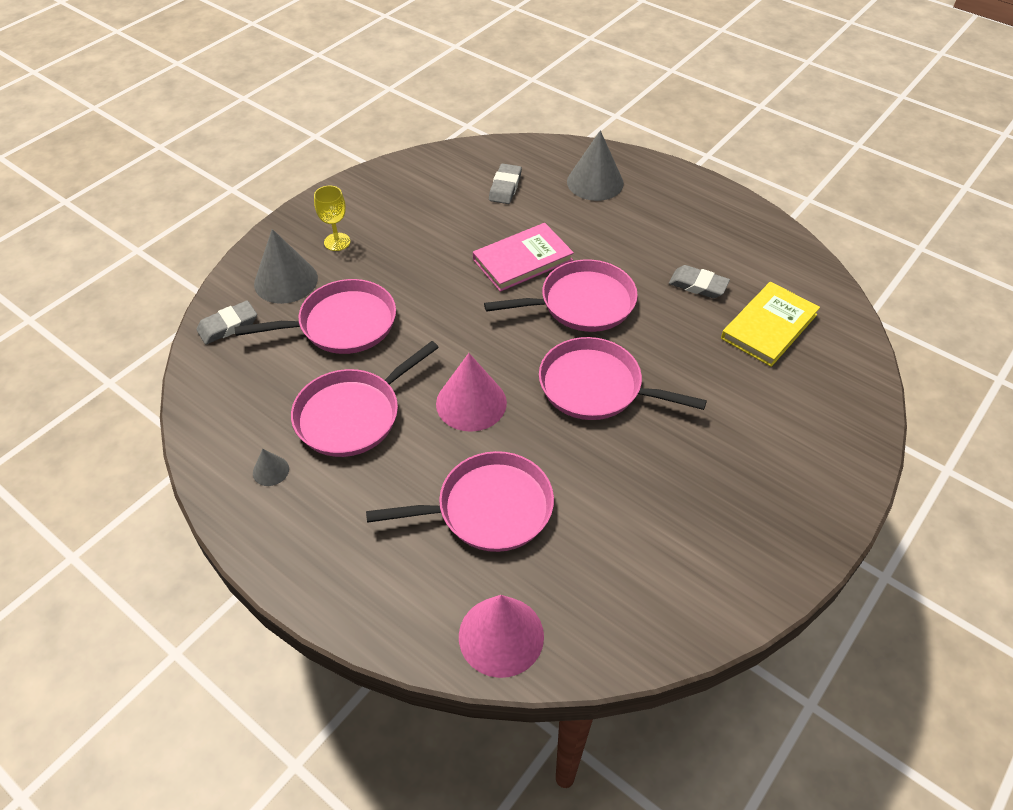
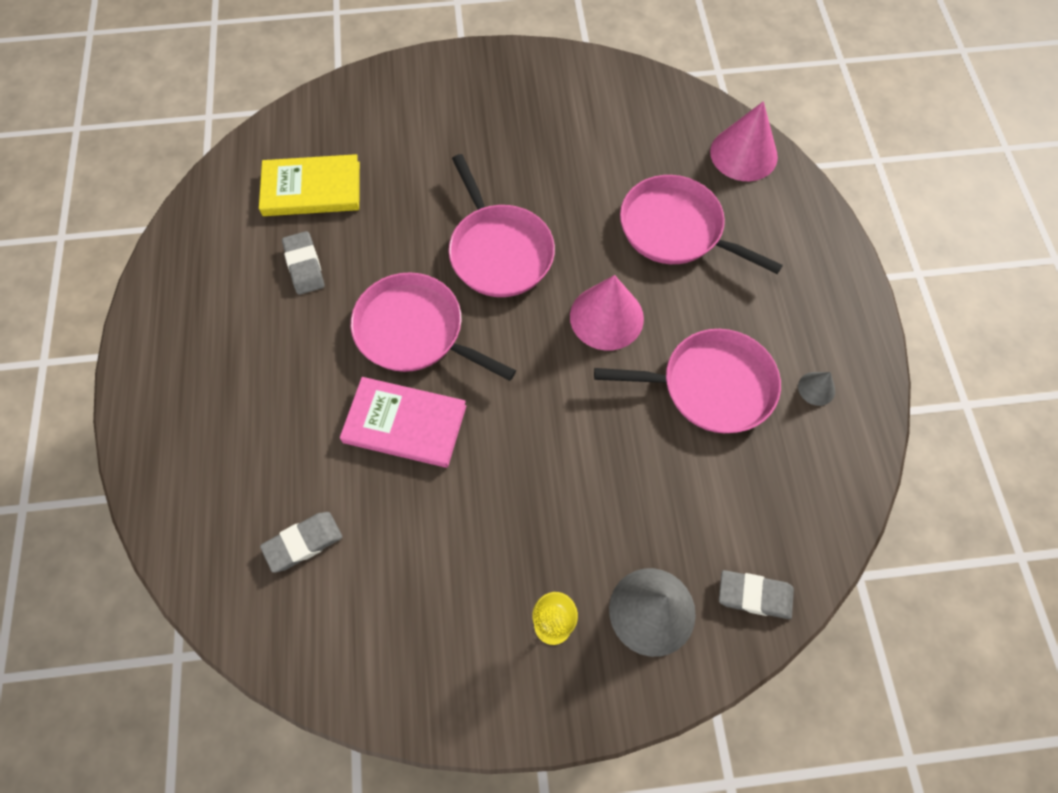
camera: 135 degrees left, 15 degrees up
(342, 324) = (641, 495): pink pan -> none
(595, 182) = (215, 461): grey cone -> none

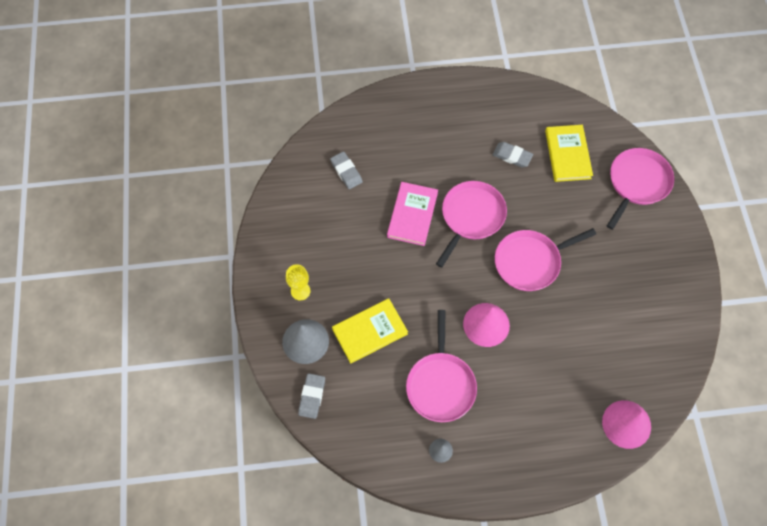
camera: 90 degrees right, 0 degrees up
(304, 265) = (512, 156): grey eraser -> grey eraser turned 45 degrees clockwise
(627, 496) = (370, 331): none -> yellow book
(675, 229) = (556, 371): pink pan -> pink pan (637, 183)

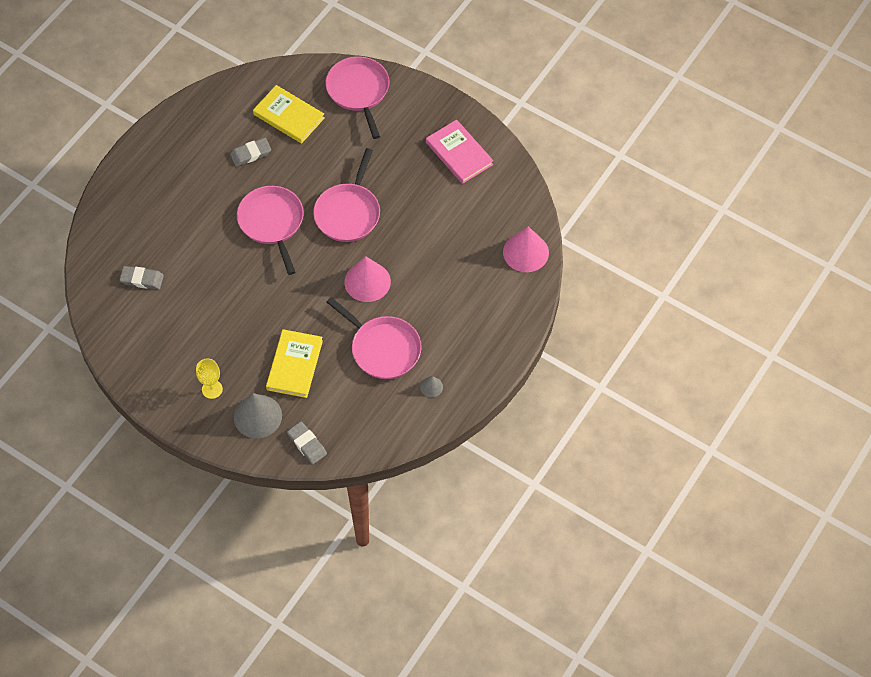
camera: 50 degrees left, 5 degrees down
(412, 215) = (228, 261): pink book -> pink book (459, 153)

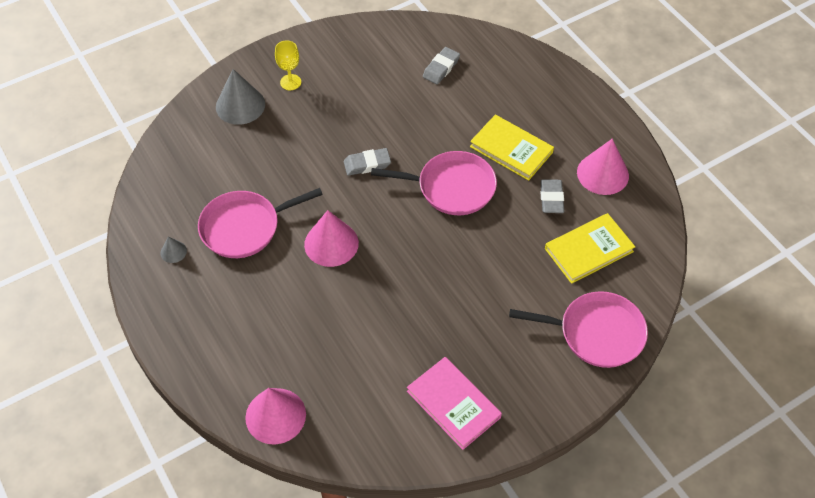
camera: 115 degrees right, 5 degrees down
(209, 129) = (602, 174): none -> pink cone
(294, 365) = (274, 150): yellow book -> yellow book (511, 149)
(307, 444) = (186, 131): grey eraser -> grey eraser (367, 164)
(348, 213) = (428, 258): pink pan -> none
(459, 153) = (453, 404): pink book -> pink book turned 60 degrees clockwise

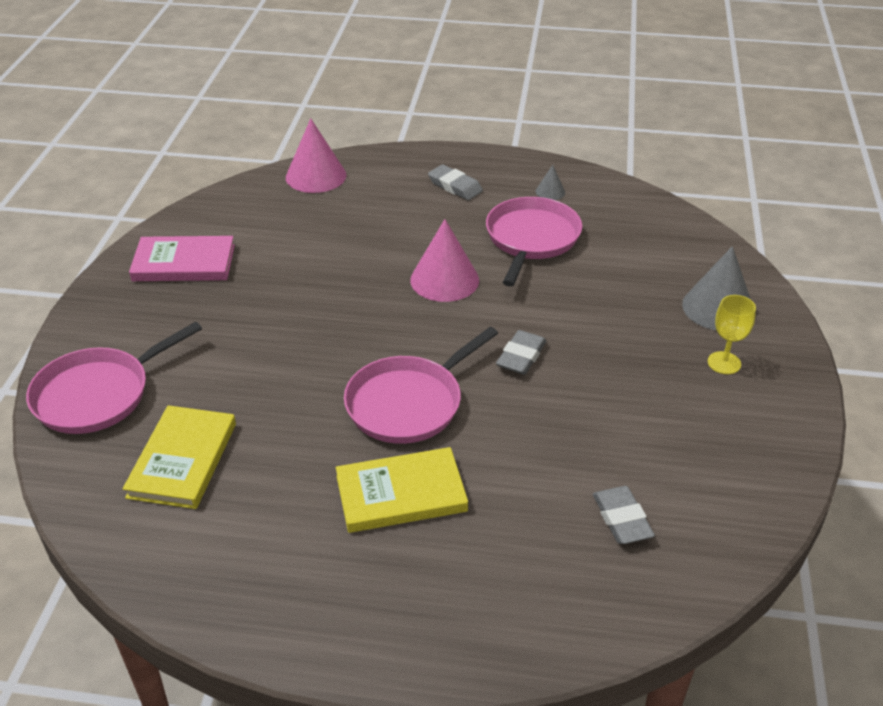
camera: 130 degrees right, 15 degrees down
(551, 198) = (286, 479): grey eraser -> grey eraser (455, 186)
(602, 174) = (255, 560): pink cone -> none

